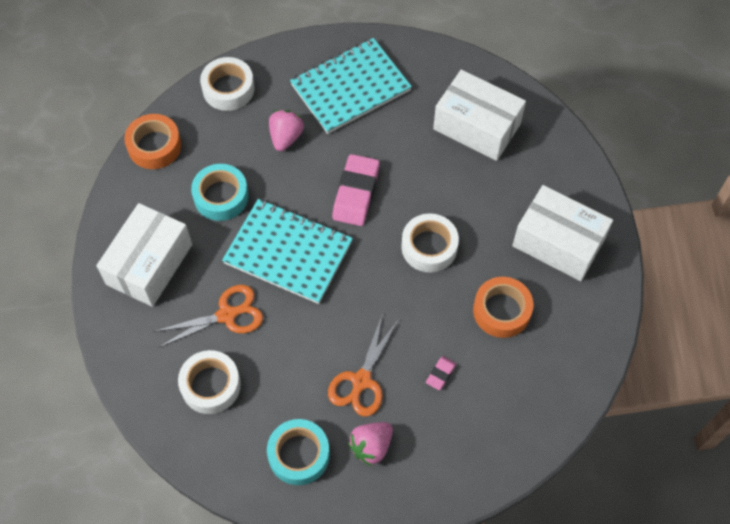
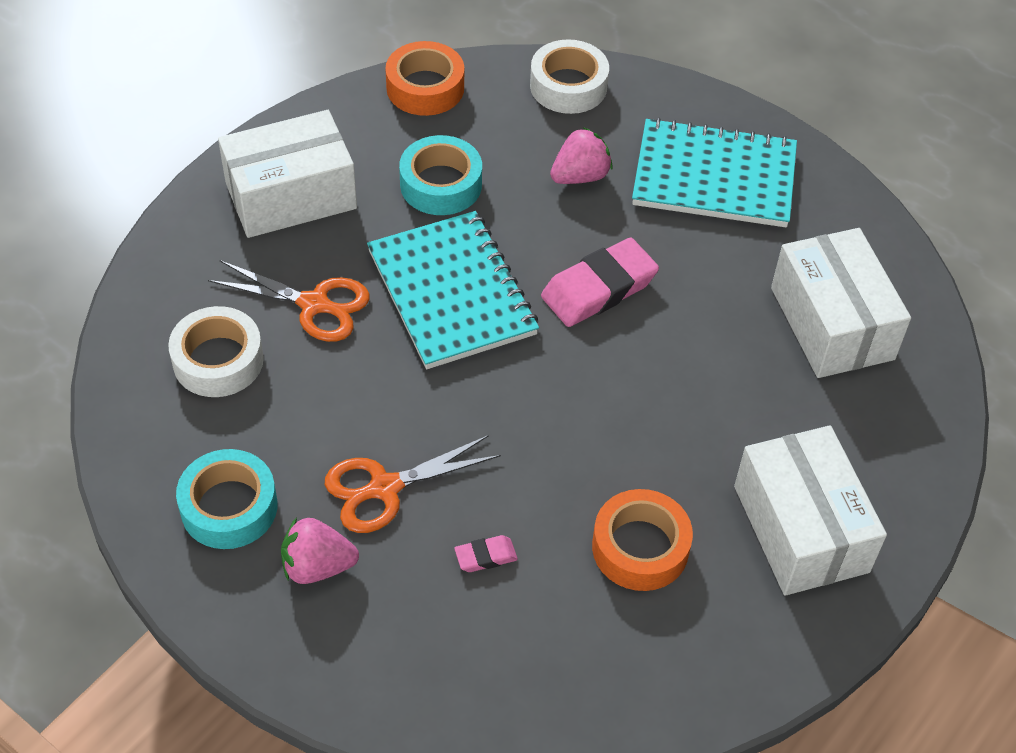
camera: 40 degrees right, 10 degrees down
(429, 247) = (625, 409): white tape -> none

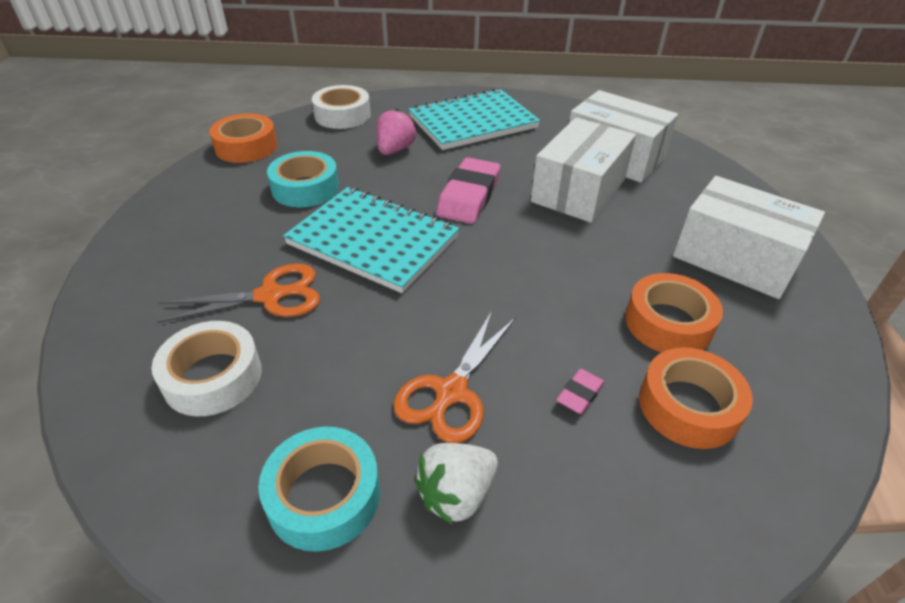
camera: 35 degrees left, 10 degrees down
(291, 195) = (191, 238): white box -> white box (579, 190)
(317, 566) = (456, 494): pink strawberry -> white strawberry
(565, 624) = (688, 406): none -> orange tape

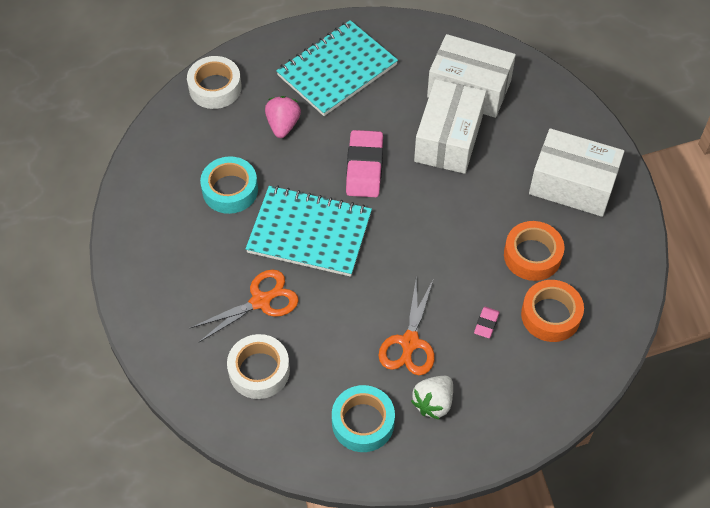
camera: 15 degrees left, 15 degrees up
(246, 147) = (152, 152): orange tape -> none

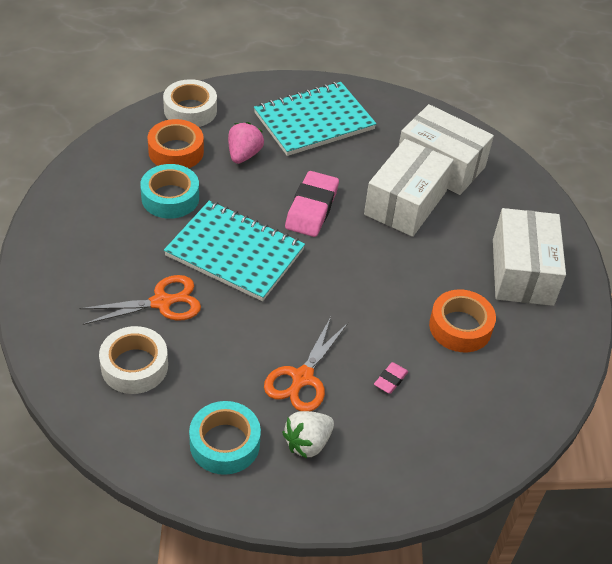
camera: 10 degrees right, 10 degrees down
(550, 315) = (463, 388): orange tape -> orange tape (176, 151)
(572, 184) = (522, 272): white box -> white box turned 60 degrees clockwise

